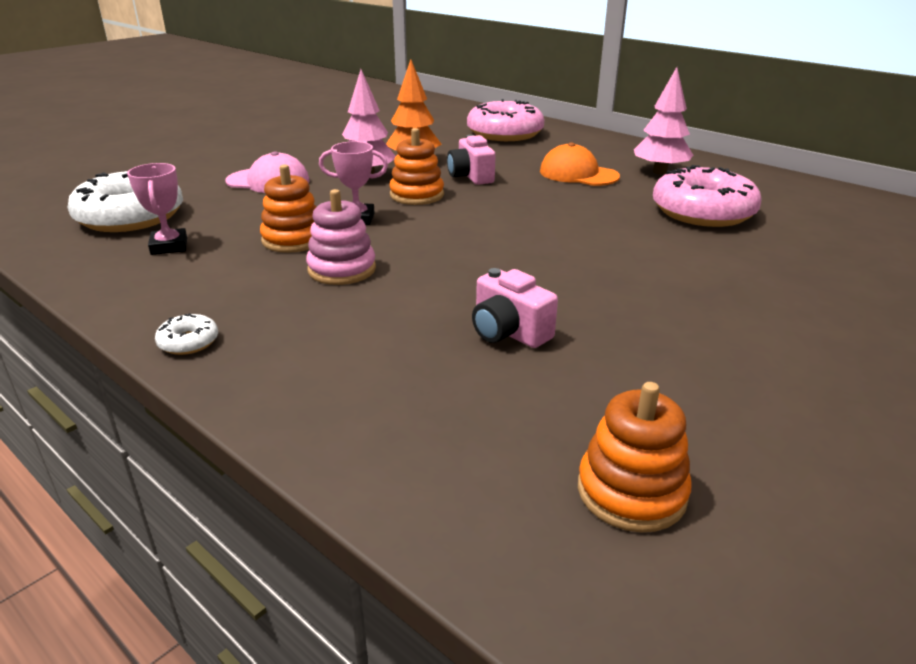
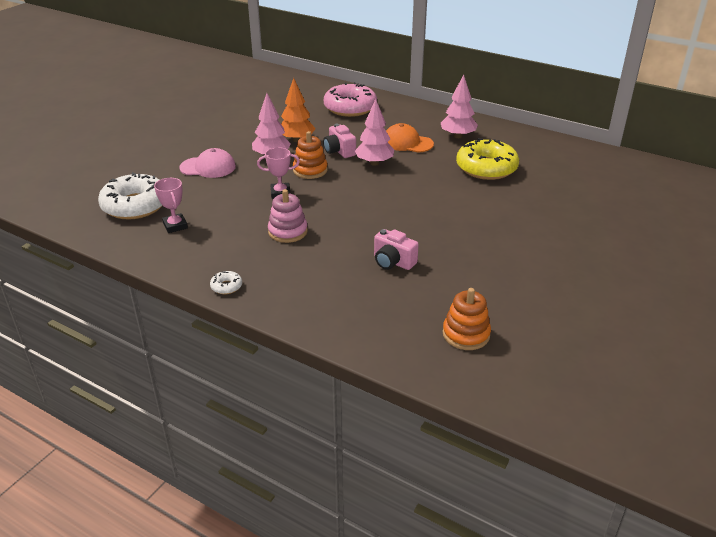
camera: 10 degrees left, 5 degrees up
(293, 239) = (249, 213): orange stacking toy -> none
(520, 193) = (374, 163): none -> pink tree
(702, 212) = (486, 168): pink donut -> yellow donut

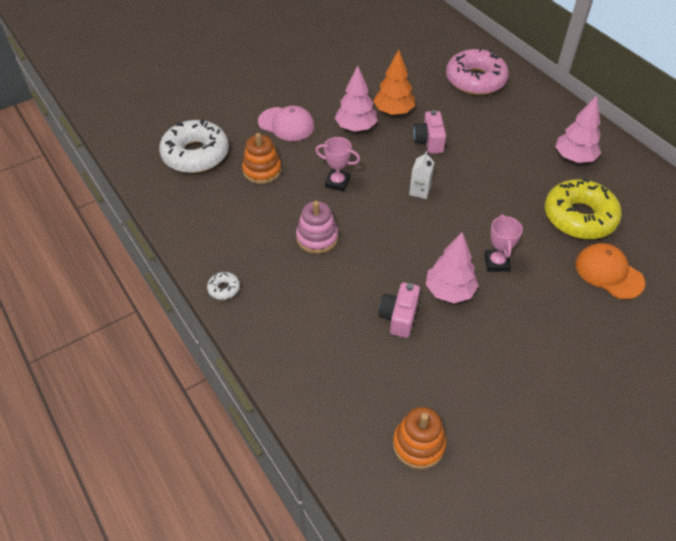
camera: 25 degrees right, 15 degrees up
(175, 226) = (218, 193): pink trophy -> pink trophy (496, 263)
(310, 170) = (384, 160): orange stacking toy -> orange stacking toy (262, 170)
(353, 182) = (420, 191): none -> white carton
(374, 163) = (457, 170): pink tree -> pink tree (449, 291)
(393, 262) = (399, 317): pink camera -> pink camera turned 45 degrees clockwise
(407, 143) = (510, 151): orange cap -> orange cap (608, 273)

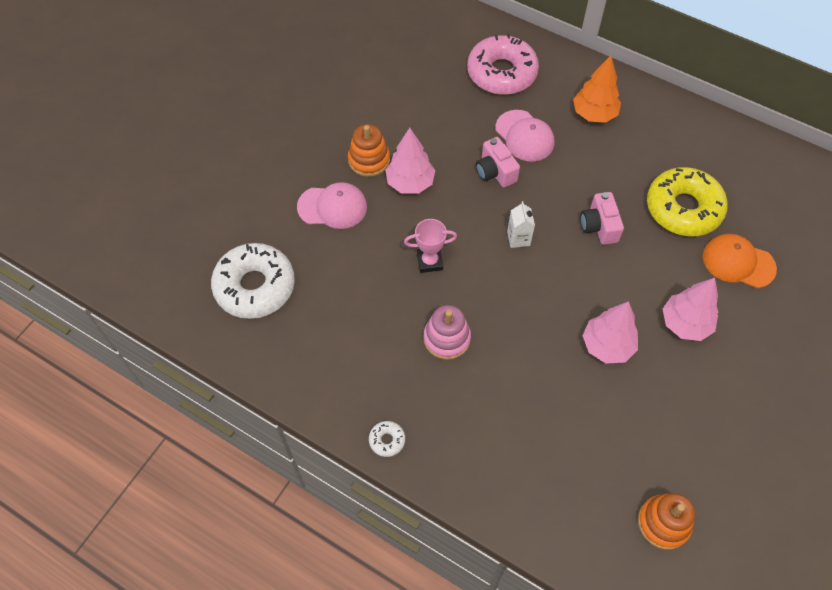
camera: 25 degrees left, 10 degrees up
(262, 170) = (341, 278): orange stacking toy -> orange stacking toy (369, 160)
(393, 111) = (438, 146): orange tree -> orange tree (594, 114)
(399, 317) = (576, 396): pink camera -> pink camera (599, 226)
(468, 125) = (524, 136): none -> pink cap
(496, 263) = (634, 294): pink trophy -> none
(574, 158) = (645, 138): pink tree -> pink tree (685, 323)

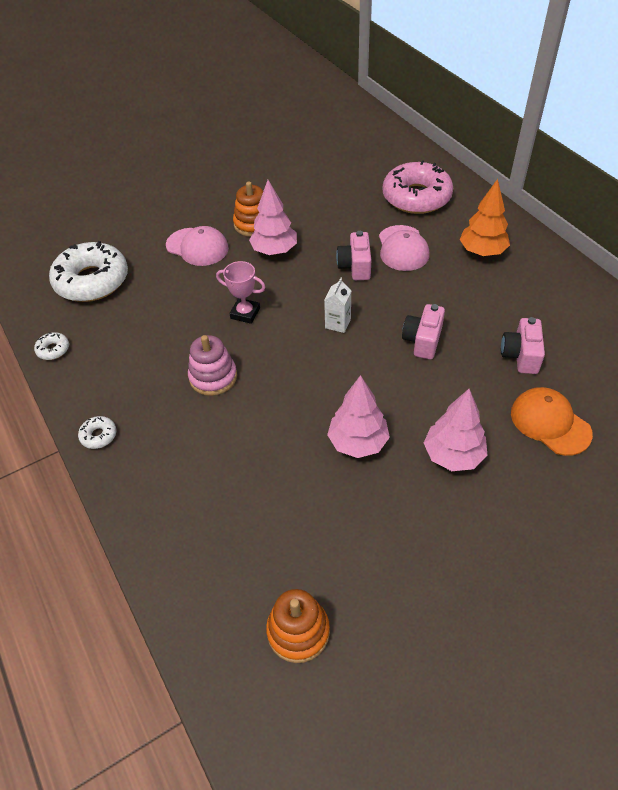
camera: 30 degrees right, 10 degrees down
(275, 376) = (53, 350): none -> white donut
(683, 208) = (520, 355): yellow donut -> pink camera

